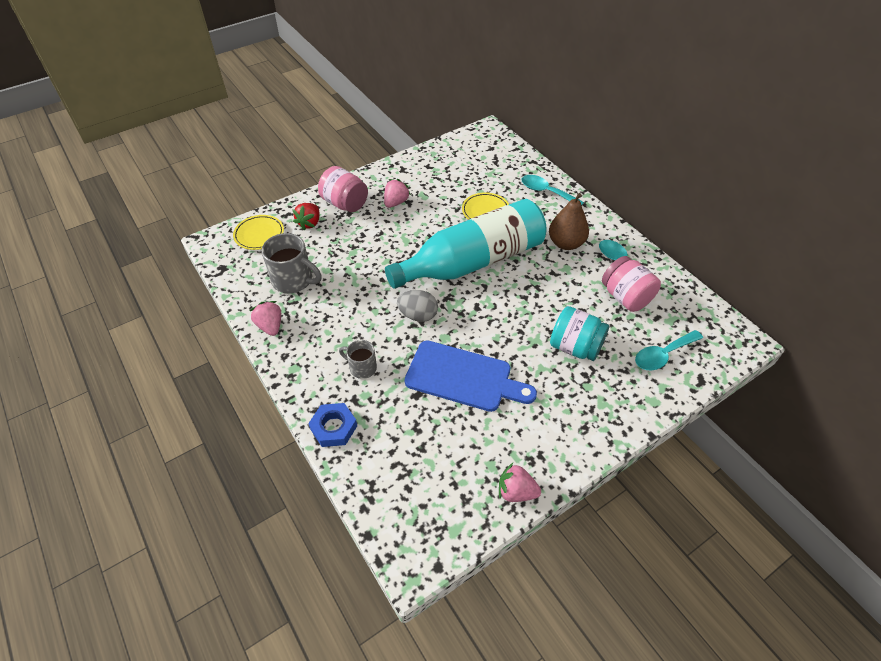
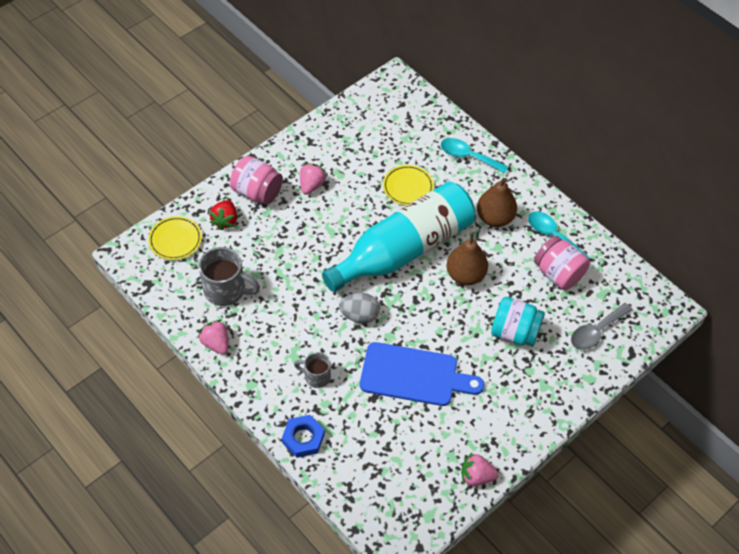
camera: 10 degrees left, 5 degrees up
(530, 289) = (465, 275): none -> brown pear
(663, 355) = (596, 331): turquoise spoon -> grey spoon

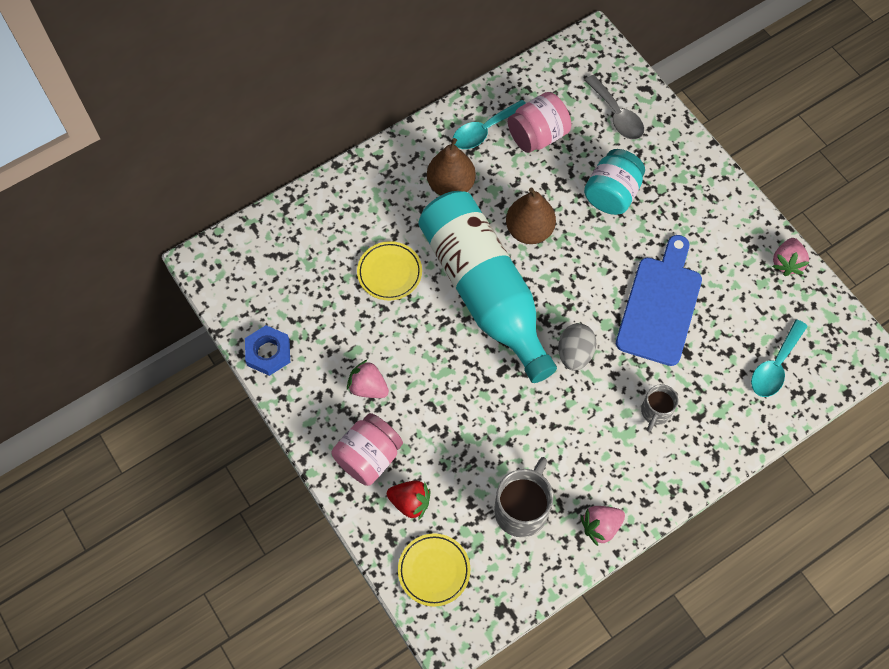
camera: 80 degrees left, 10 degrees up
(303, 438) = (736, 435): blue nut -> blue nut (268, 352)
(468, 156) = (352, 197): turquoise spoon -> turquoise spoon (775, 366)

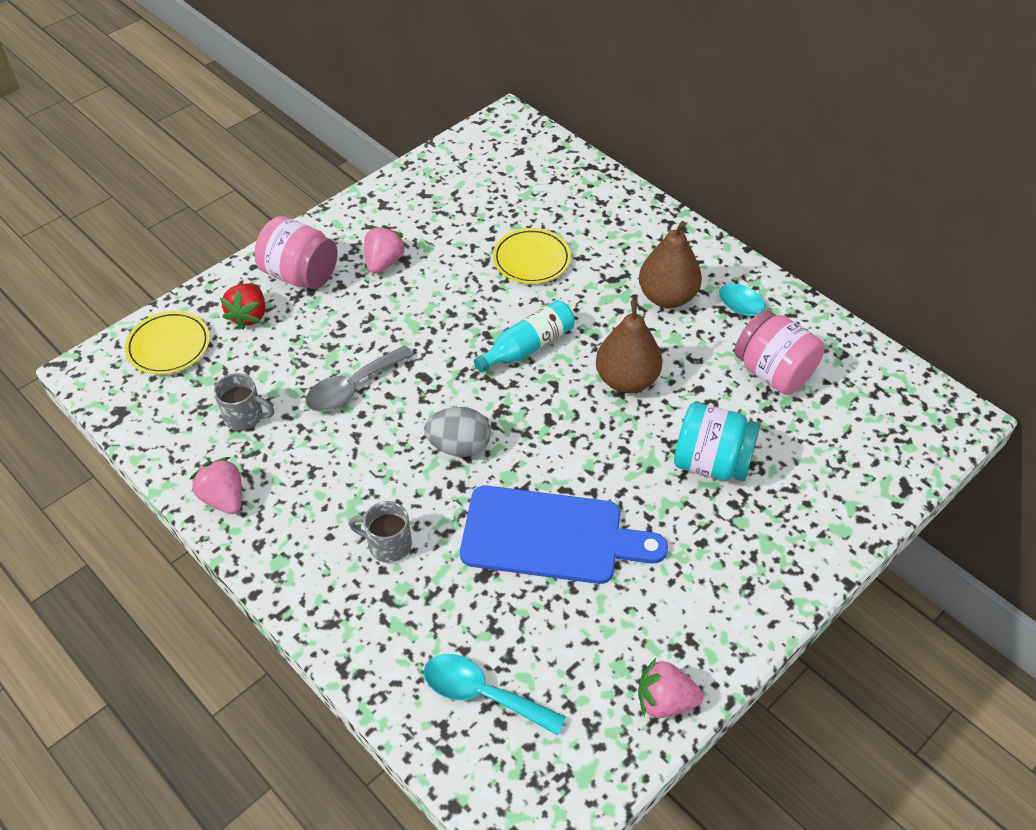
camera: 80 degrees right, 15 degrees down
(268, 352) = (412, 181): blue nut -> none
(484, 291) = (528, 346): turquoise bottle -> turquoise bottle, size x0.43
(522, 508) = (245, 416): grey mug -> grey mug, size x0.60
(617, 115) = (843, 456): grey spoon -> grey spoon (352, 387)

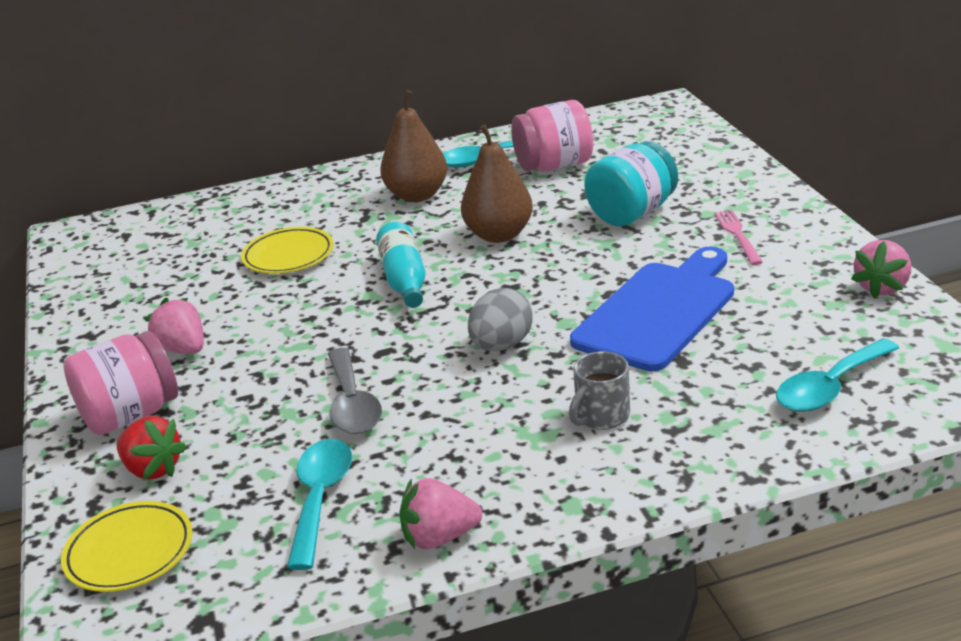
camera: 60 degrees left, 20 degrees down
(245, 416) = (320, 498): grey mug -> turquoise spoon
(710, 558) = (738, 235): none -> pink fork

